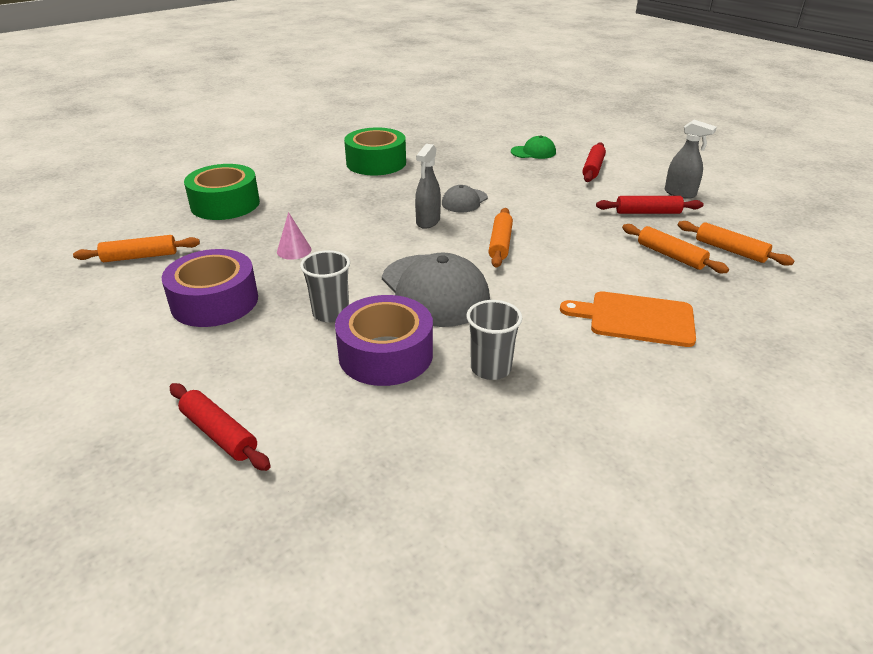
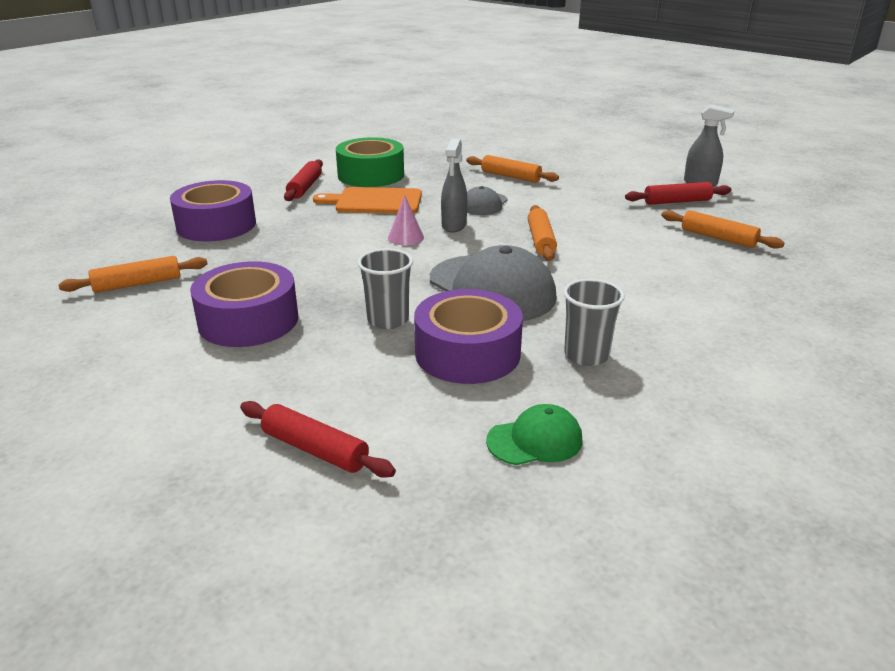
camera: 10 degrees left, 5 degrees down
(225, 204) = (216, 225): green tape -> purple tape
(294, 250) = (317, 264): pink cone -> pink cone (406, 237)
(533, 152) = (535, 155): green cap -> green cap (535, 440)
(593, 168) = (603, 166): red rolling pin -> red rolling pin (305, 187)
(636, 319) = (712, 296): orange cutting board -> orange cutting board (375, 201)
(730, 250) = (773, 229): orange rolling pin -> orange rolling pin (510, 176)

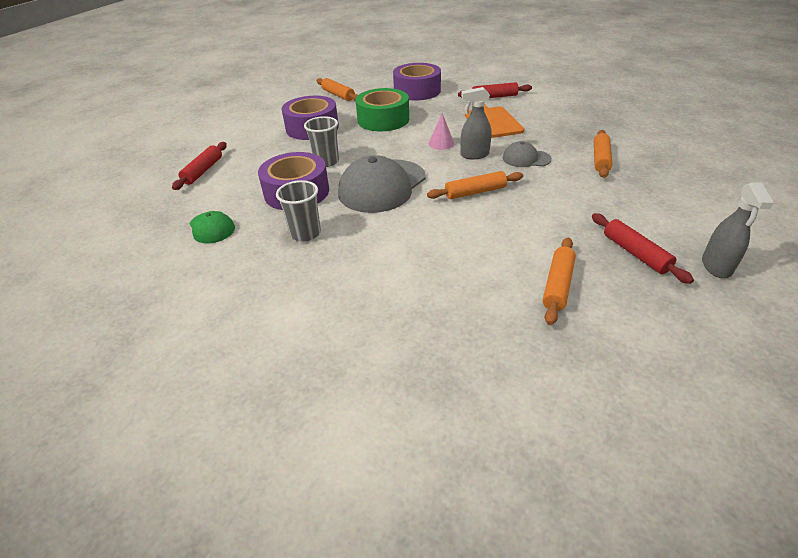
camera: 75 degrees right, 10 degrees up
(371, 175) = (539, 110): green tape -> green tape (383, 120)

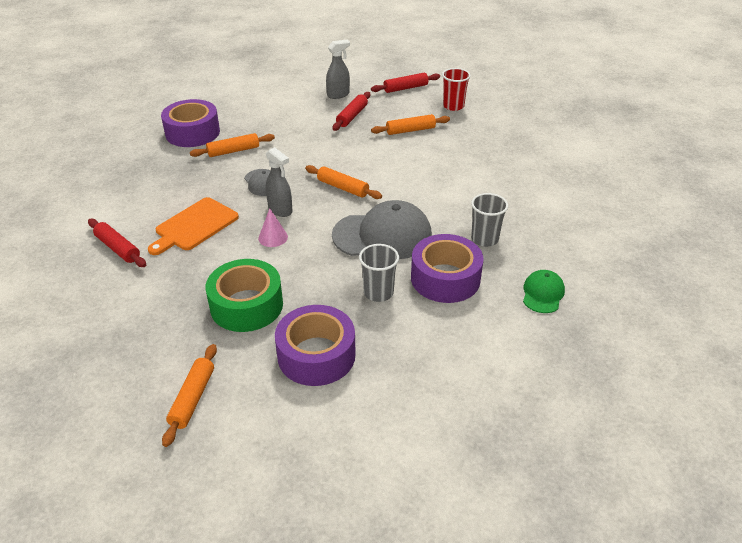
camera: 130 degrees left, 0 degrees up
(203, 171) = (491, 376): red rolling pin -> red rolling pin (405, 88)
(417, 91) = (130, 321): purple tape -> purple tape (192, 132)
(608, 372) = (453, 106): none -> red cup

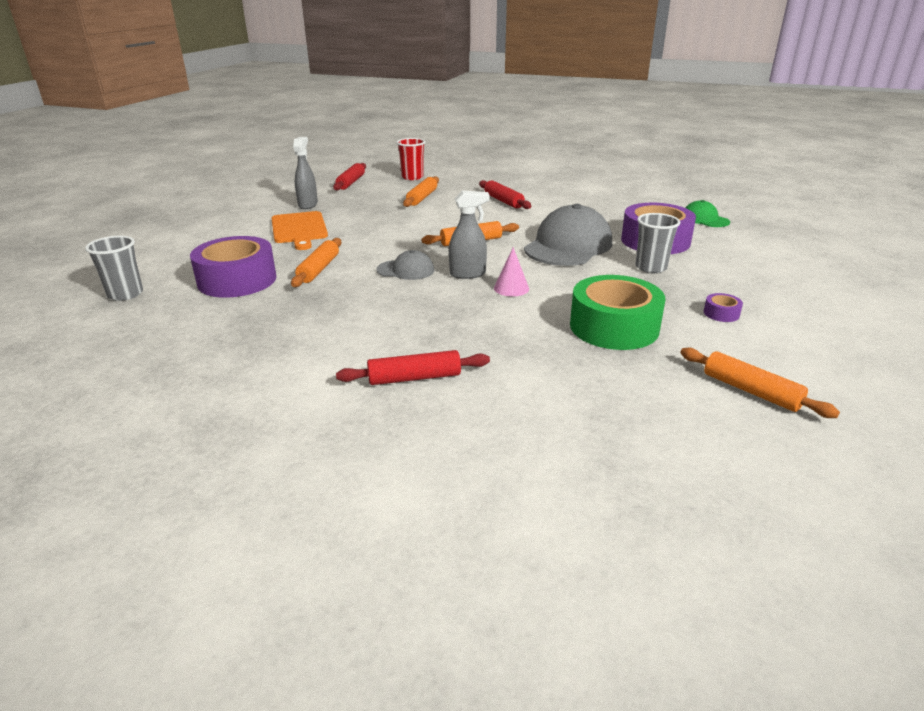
camera: 55 degrees left, 10 degrees down
(194, 226) = (434, 321): orange cutting board -> orange cutting board (299, 229)
(316, 355) = (721, 313): purple tape -> purple tape, size x0.40
(352, 116) = (357, 209): red rolling pin -> red rolling pin (503, 201)
(484, 239) = (617, 216): grey cup -> grey cup (125, 294)

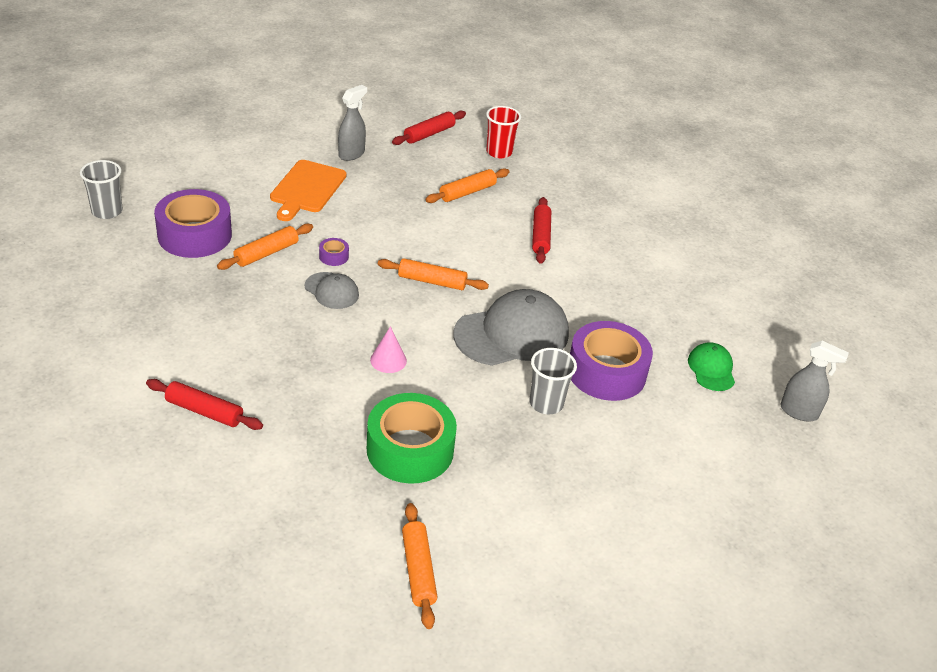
camera: 30 degrees right, 10 degrees up
(468, 274) = (375, 323): grey spray bottle -> grey spray bottle (799, 412)
(721, 313) = (522, 489): purple tape -> purple tape (333, 256)

